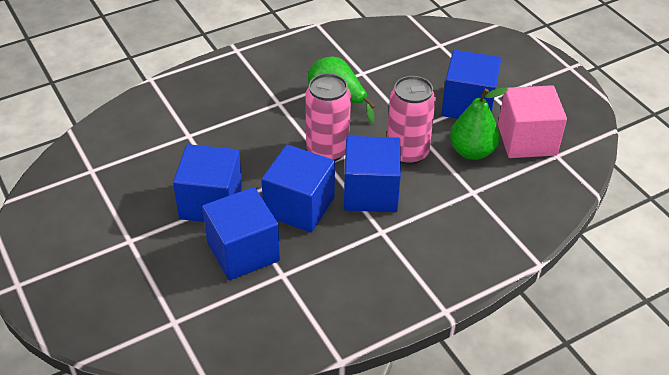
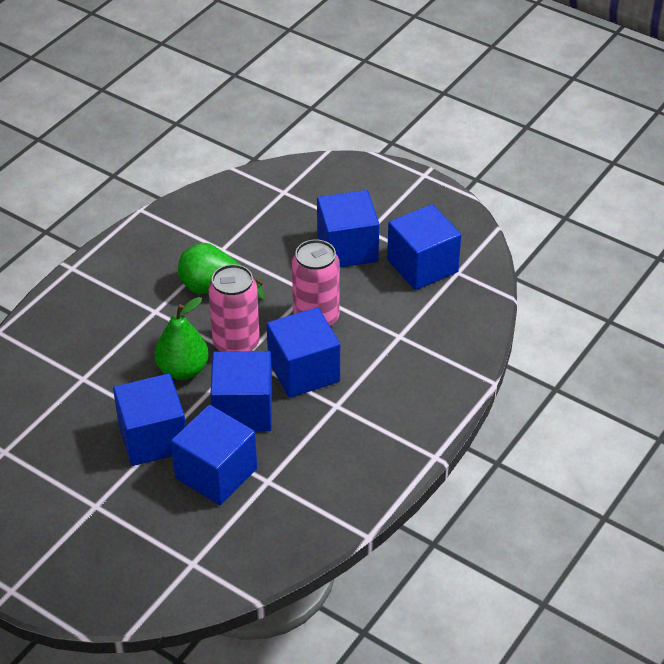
camera: 25 degrees left, 0 degrees up
(472, 151) = (377, 296): green pear -> green pear (183, 370)
(527, 140) = (422, 266): pink cube -> blue cube

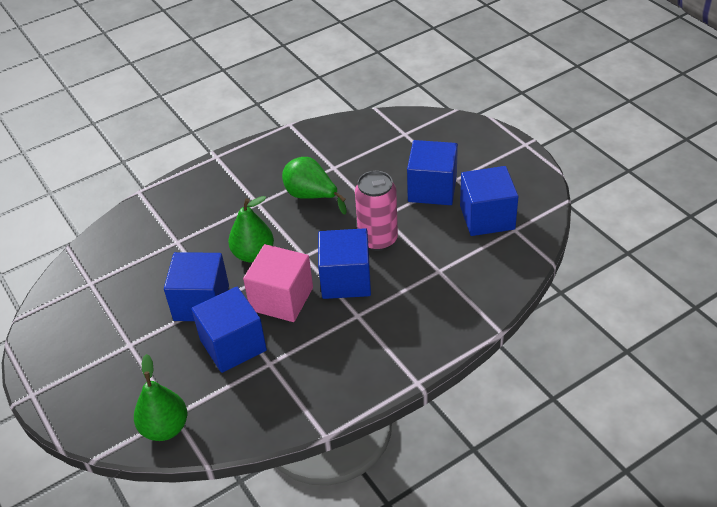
camera: 25 degrees right, 0 degrees up
(190, 579) = (165, 428): none -> green pear
(236, 344) = (305, 244): pink can -> none
(243, 410) = (281, 299): blue cube -> pink cube

